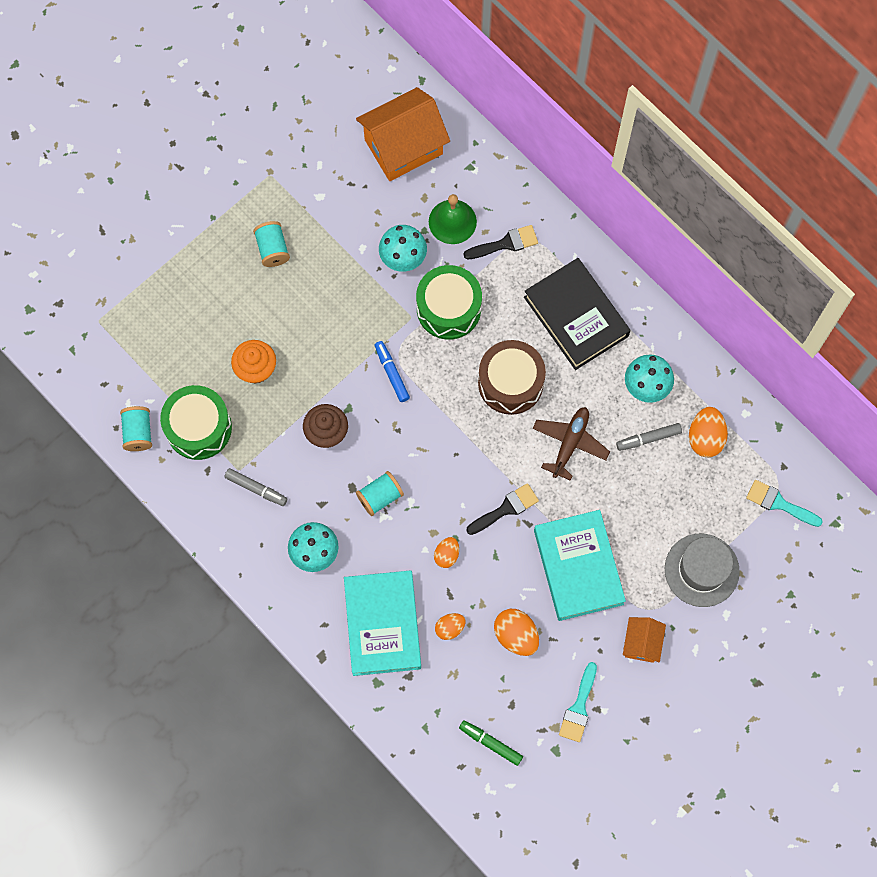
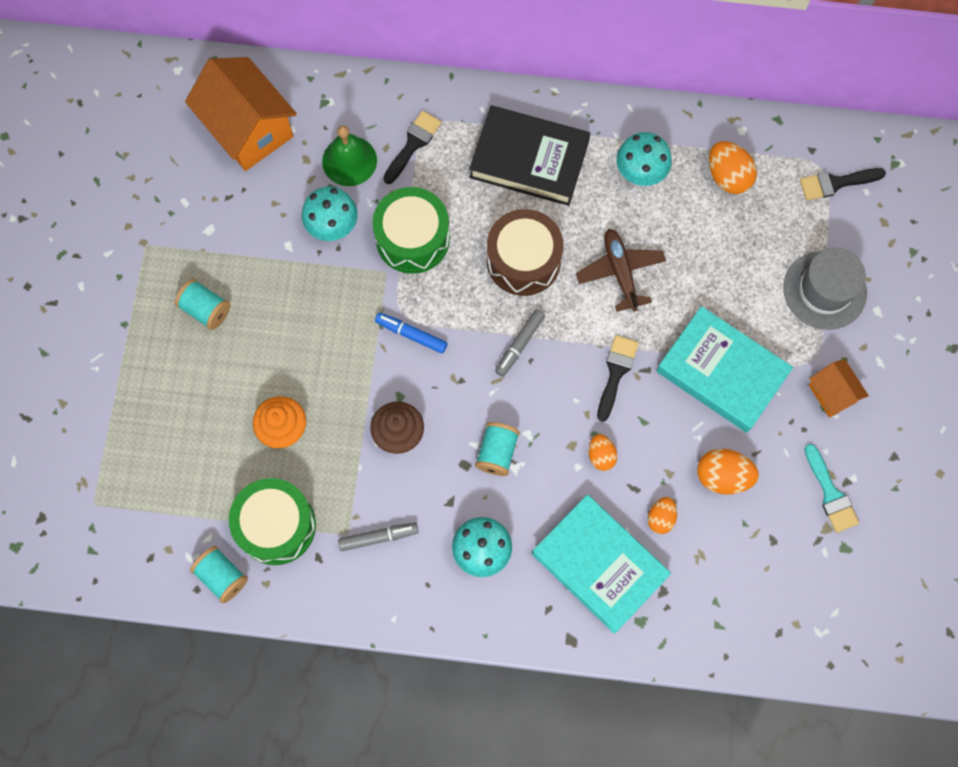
camera: 40 degrees left, 0 degrees up
(403, 147) = (248, 129): orange house -> orange house turned 60 degrees counterclockwise
(490, 743) = (785, 590): green marker -> none
(648, 438) = (682, 215): grey marker -> grey marker (519, 345)
(779, 503) = (836, 183): turquoise brush -> black brush

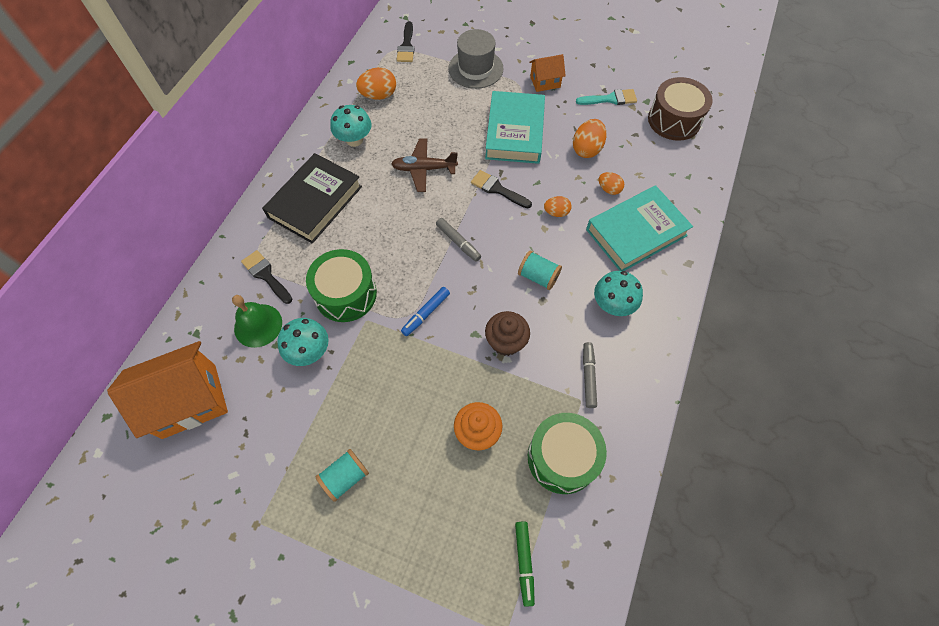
camera: 75 degrees left, 10 degrees down
(161, 508) = (524, 562): none -> green marker
(222, 576) = (599, 516): turquoise spool -> none
(523, 260) = (393, 224): brown drum -> brown drum (674, 120)
(721, 372) = (515, 132): turquoise book -> turquoise book turned 45 degrees counterclockwise

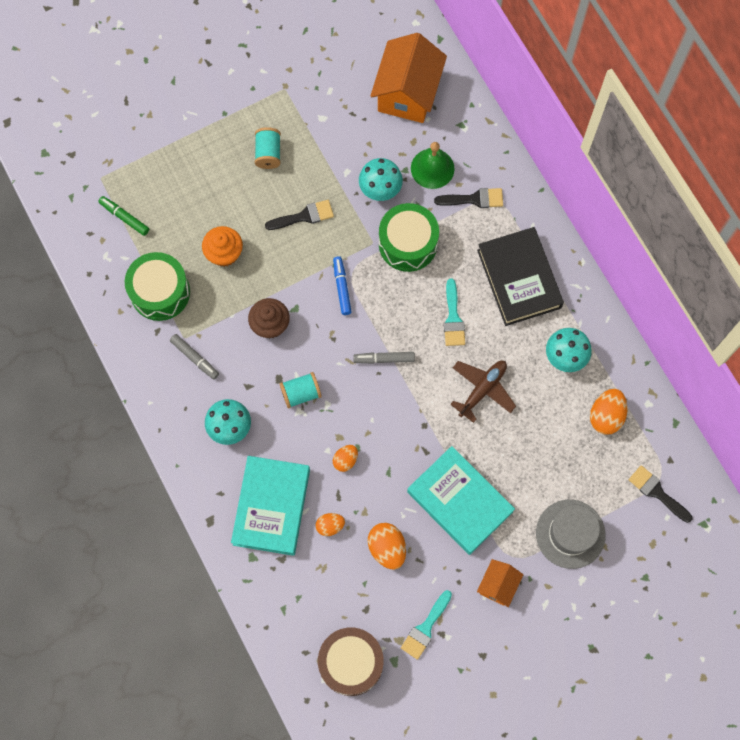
camera: 130 degrees right, 10 degrees up
(384, 221) = (453, 318): none -> turquoise brush
(497, 189) = (409, 433): black brush -> black brush (304, 216)

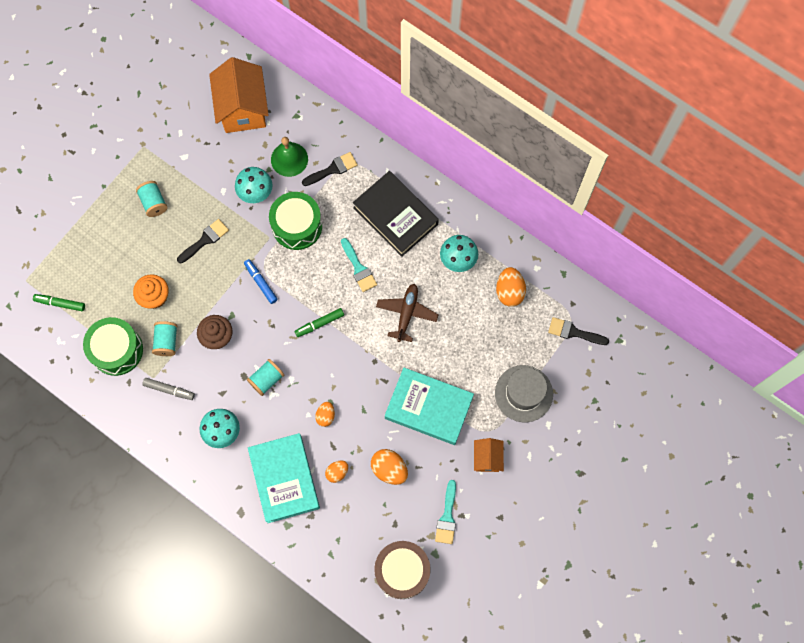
camera: 25 degrees left, 0 degrees up
(215, 306) = (167, 341): none -> turquoise spool
(384, 359) = (319, 324): grey marker -> green marker

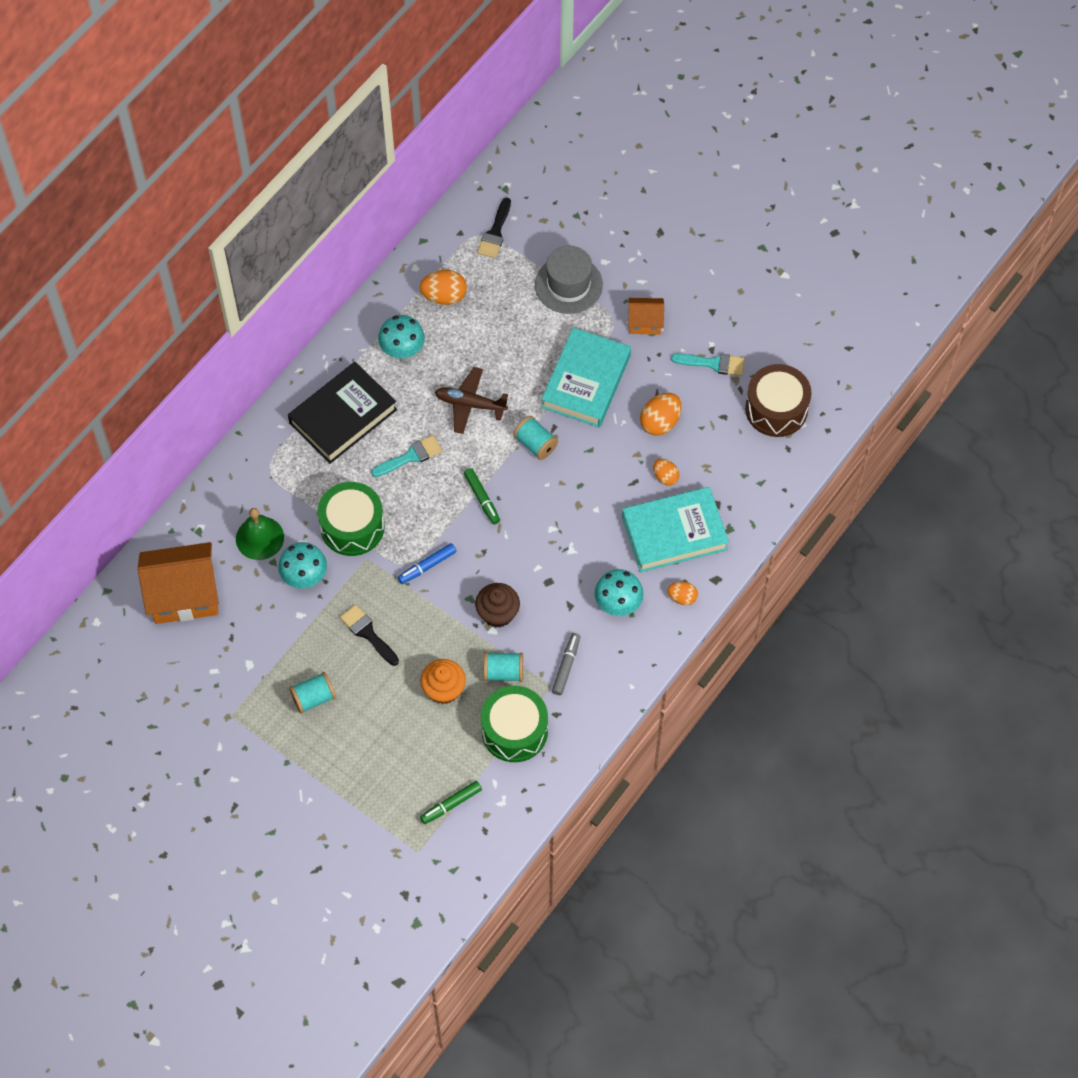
camera: 90 degrees left, 10 degrees down
(60, 303) = (451, 804): green marker -> green marker turned 45 degrees clockwise
(266, 380) = (553, 556): turquoise spool -> turquoise spool (535, 444)
(325, 416) = (597, 490): orange egg -> orange egg (682, 597)
(333, 169) = (276, 487): black brush -> none

